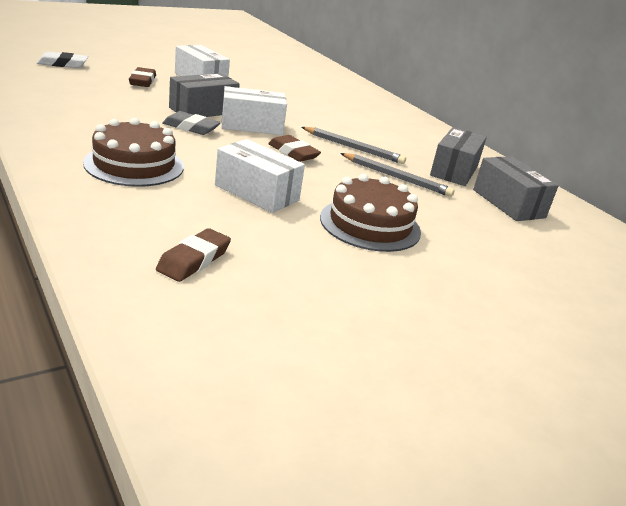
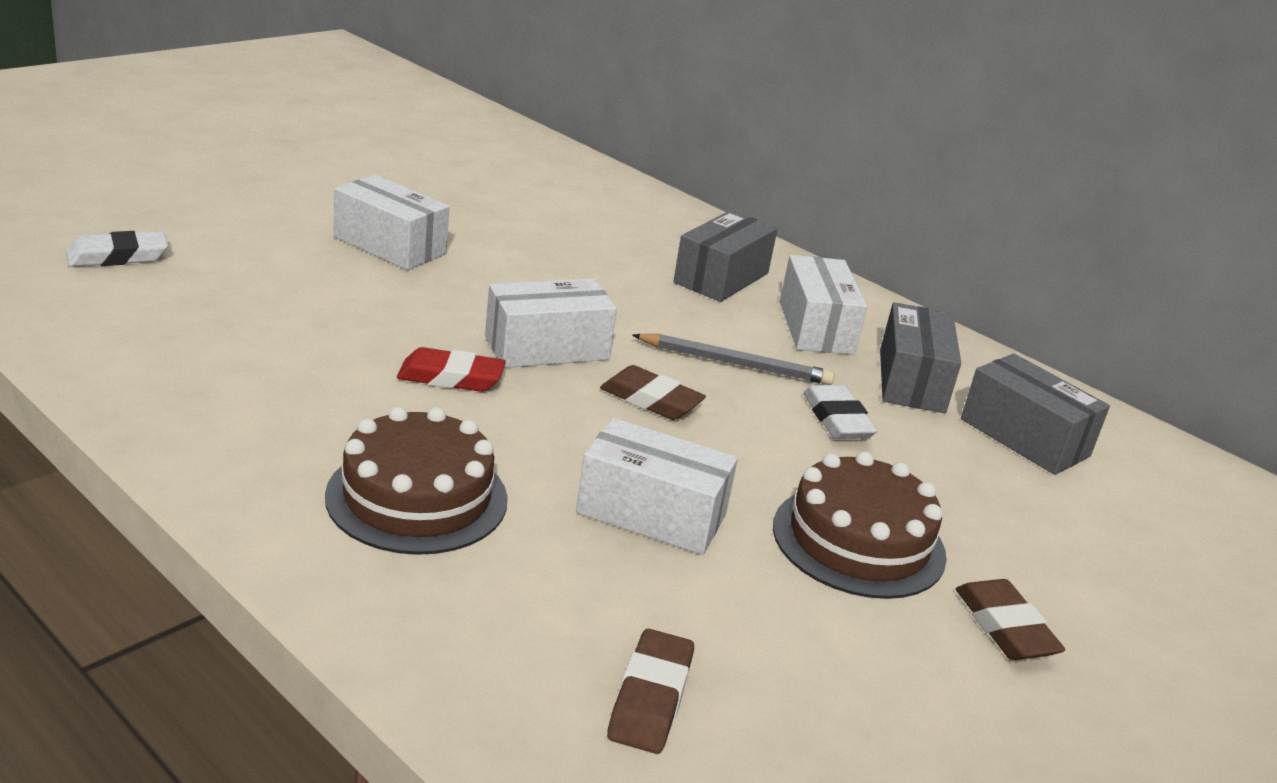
camera: 15 degrees left, 0 degrees up
(142, 81) = (292, 272): brown eraser -> brown eraser (1004, 627)
(191, 127) = (451, 378): grey eraser -> red eraser
(203, 110) = (444, 327): grey box -> grey box (721, 278)
(396, 177) = (837, 419): grey pencil -> white eraser
(412, 142) = (815, 327): none -> white box

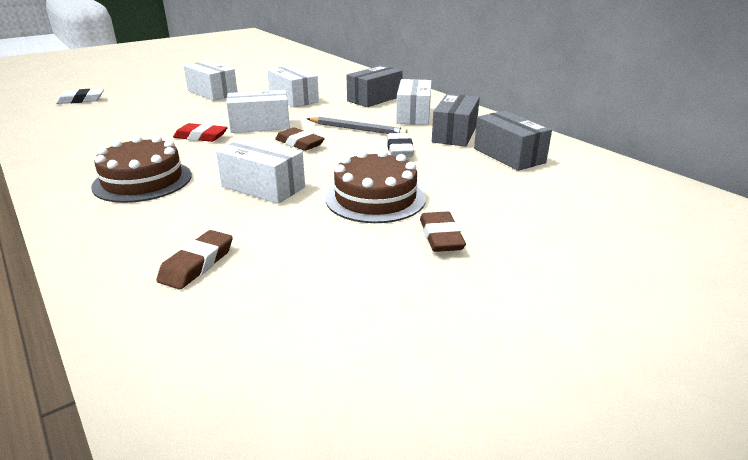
camera: 15 degrees right, 0 degrees up
(566, 271) = (294, 99): none -> white box

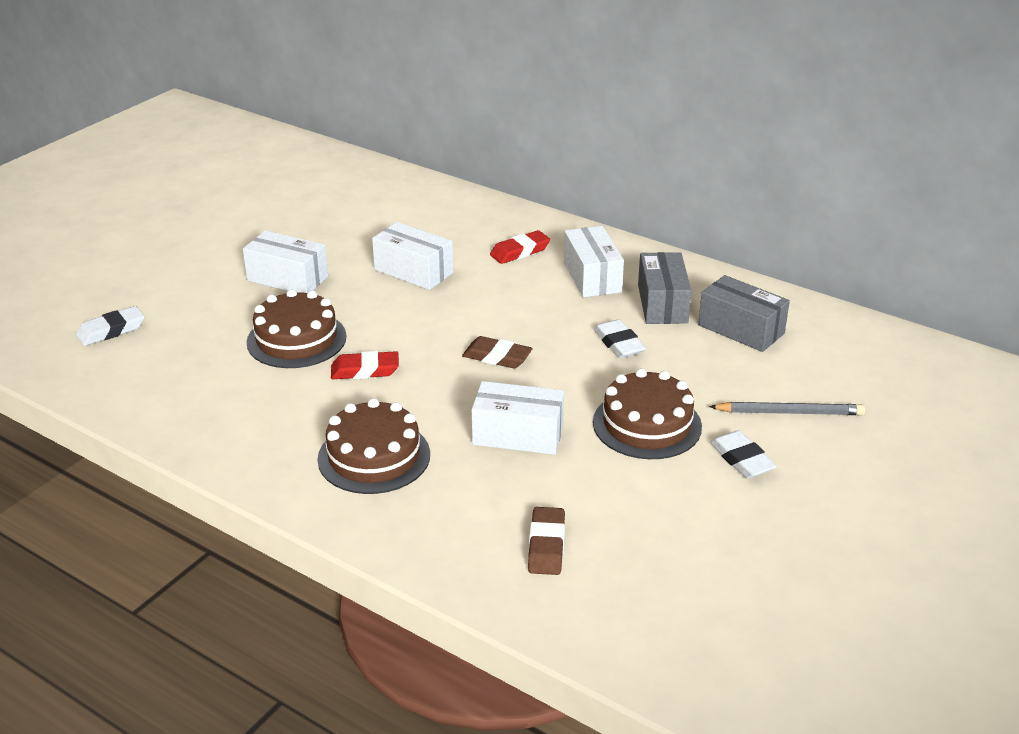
camera: 20 degrees left, 5 degrees up
(179, 117) = (296, 339): none -> brown cake
(260, 125) = (419, 334): white box -> none
(357, 129) = (544, 318): grey pencil -> grey pencil (789, 412)
(374, 99) = (520, 251): grey box -> red eraser
(441, 237) = (741, 459): brown eraser -> white eraser

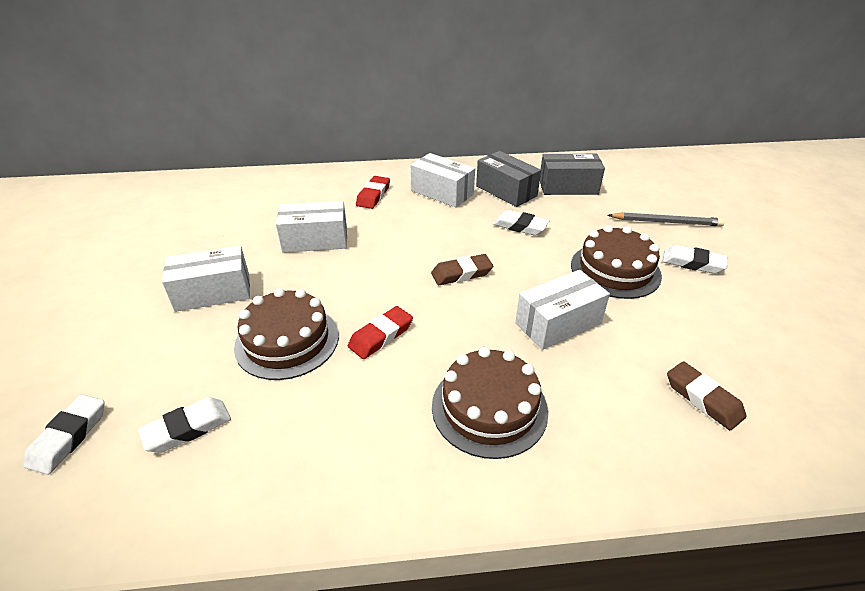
camera: 40 degrees left, 5 degrees up
(176, 361) = (187, 428): none -> white eraser
(789, 412) = (666, 222): grey pencil -> grey pencil turned 45 degrees clockwise

